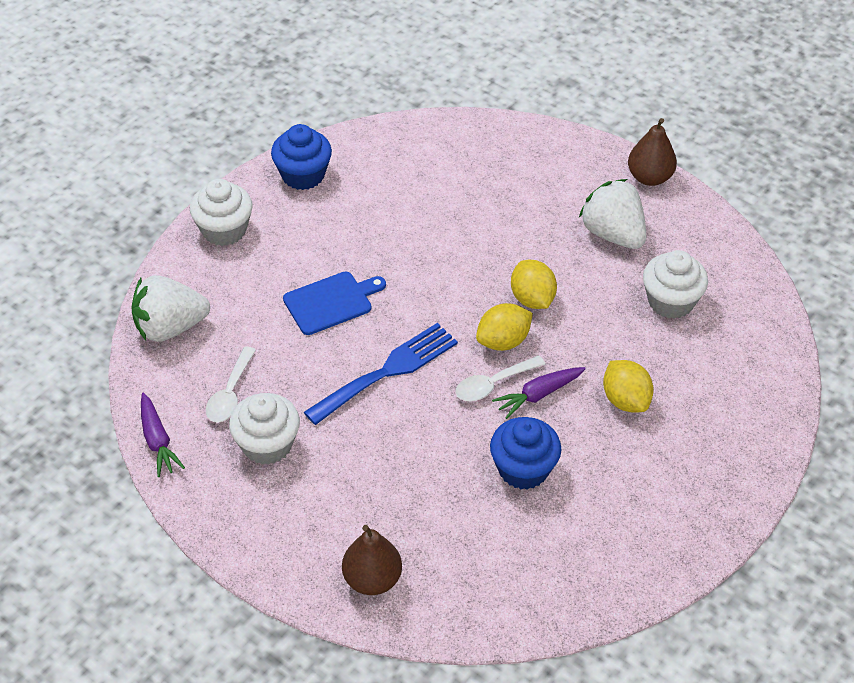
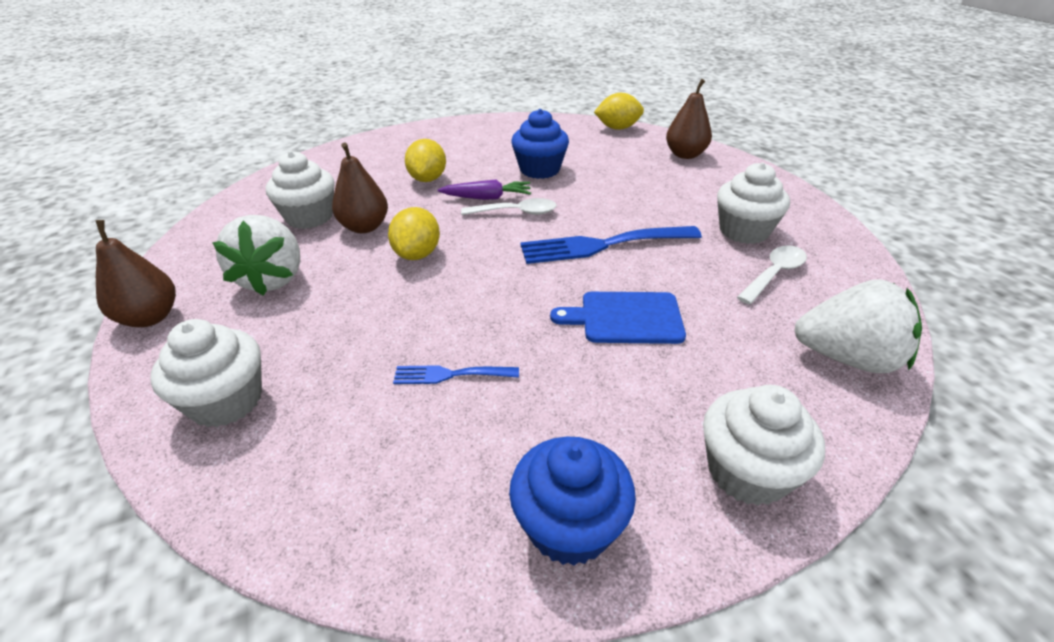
camera: 150 degrees left, 10 degrees down
(157, 440) = (859, 261): purple carrot -> none
(418, 218) = (450, 375): none -> blue fork
(503, 341) = (478, 234): yellow lemon -> yellow lemon (617, 128)
(528, 157) = (226, 401): none -> white cupcake
(609, 310) = (364, 227): none -> brown pear

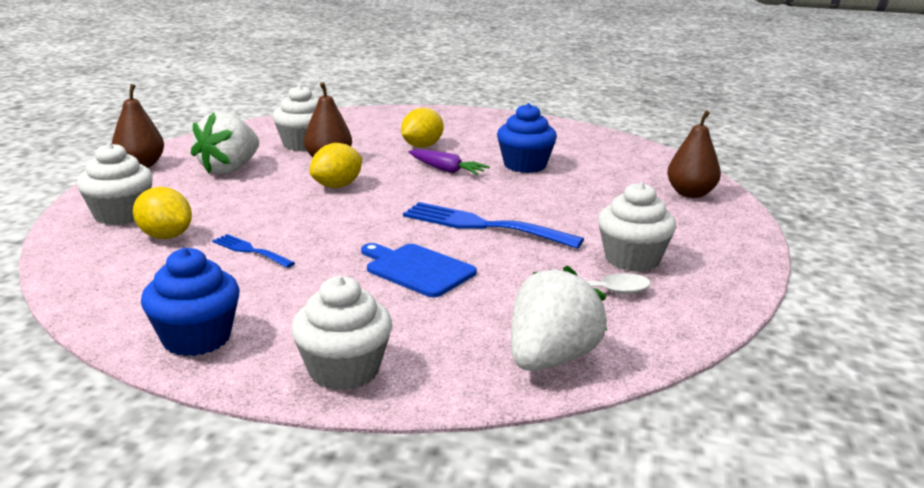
camera: 35 degrees right, 15 degrees down
(516, 212) = (452, 185): white spoon -> none
(617, 128) = (660, 157): yellow lemon -> yellow lemon (165, 236)
(847, 357) = (551, 359): white strawberry -> white strawberry turned 105 degrees counterclockwise

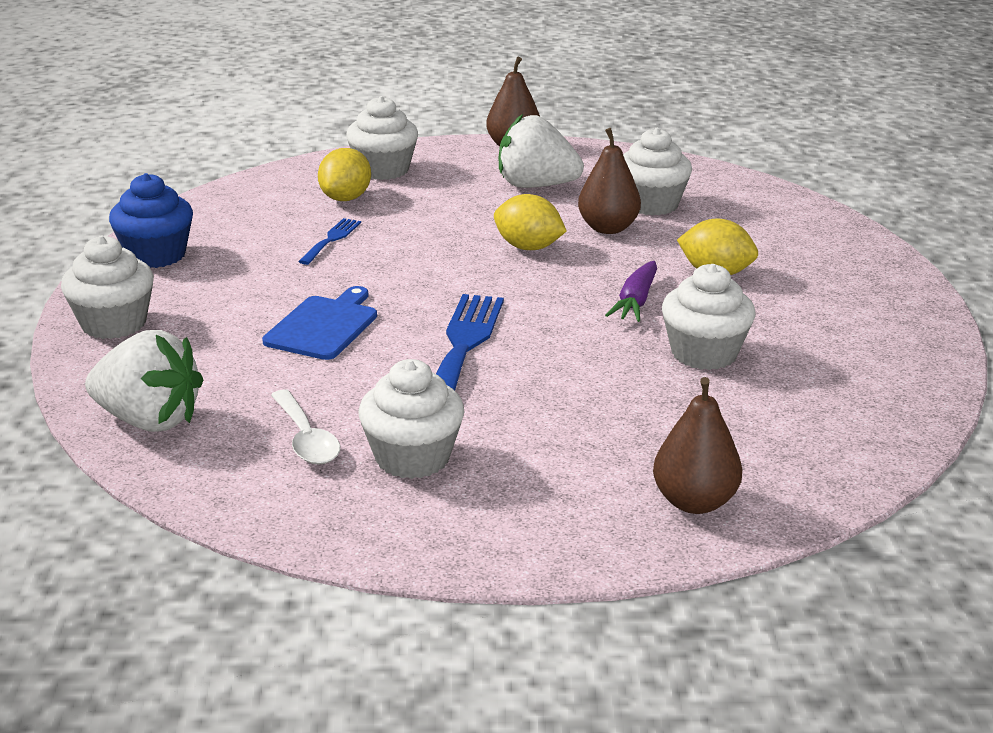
camera: 75 degrees right, 5 degrees up
(525, 165) = (704, 353): blue cupcake -> white cupcake

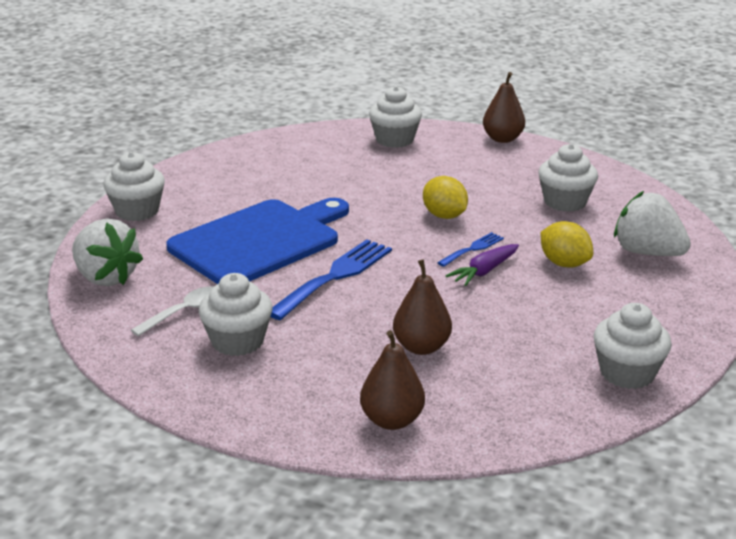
camera: 25 degrees right, 0 degrees up
(156, 255) = (199, 171): blue cupcake -> none
(306, 438) = (185, 312): white spoon -> white spoon turned 135 degrees counterclockwise
(324, 326) = (260, 241): blue cutting board -> blue cutting board, size x1.95
(331, 239) = (316, 183): blue fork -> blue fork (473, 249)
(345, 198) = (351, 155): yellow lemon -> none
(536, 186) = (491, 171): white strawberry -> white strawberry (647, 252)
(608, 228) = (515, 213): brown pear -> brown pear (421, 347)
(704, 353) = (498, 320): white cupcake -> white cupcake (627, 373)

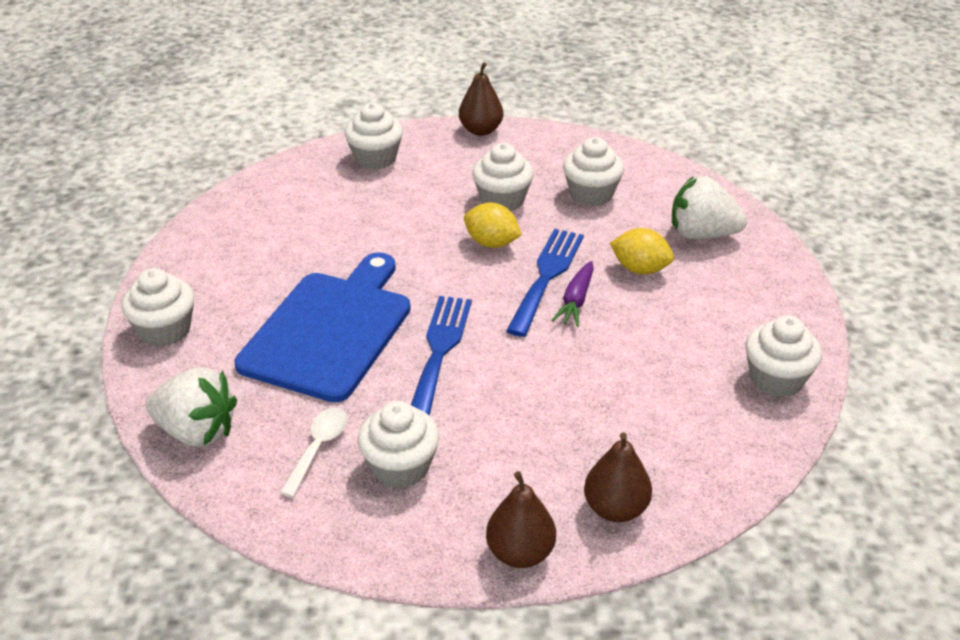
camera: 25 degrees left, 10 degrees up
(421, 347) = (581, 411): brown pear -> brown pear (520, 553)
(473, 249) = (546, 276): blue fork -> blue fork, size x1.92
(479, 189) = (502, 200): none -> white cupcake

